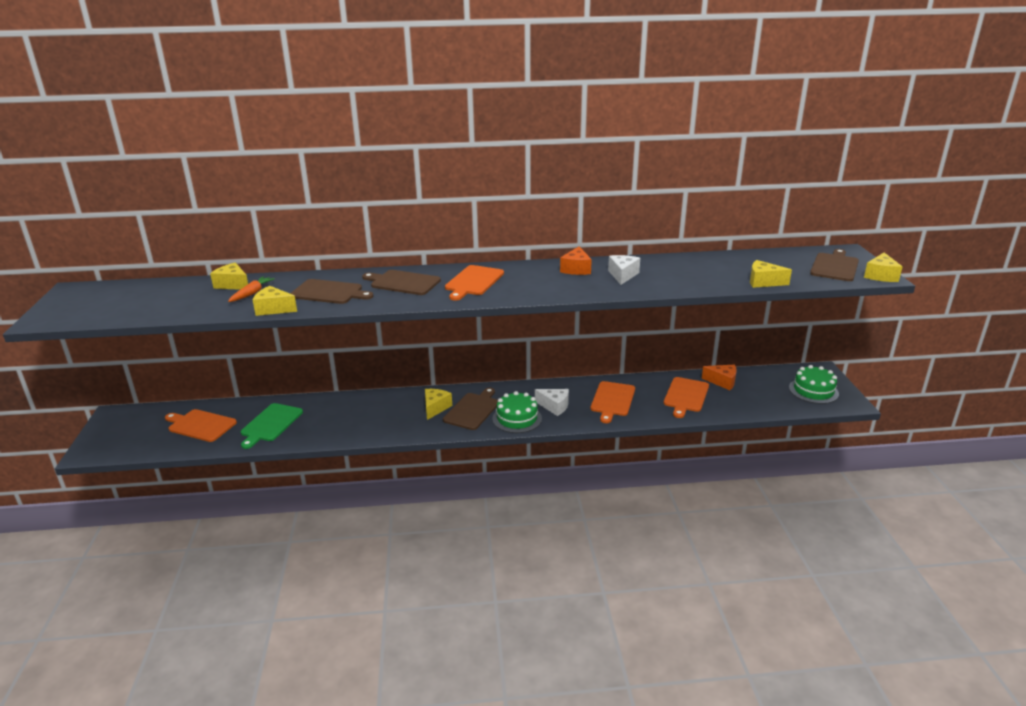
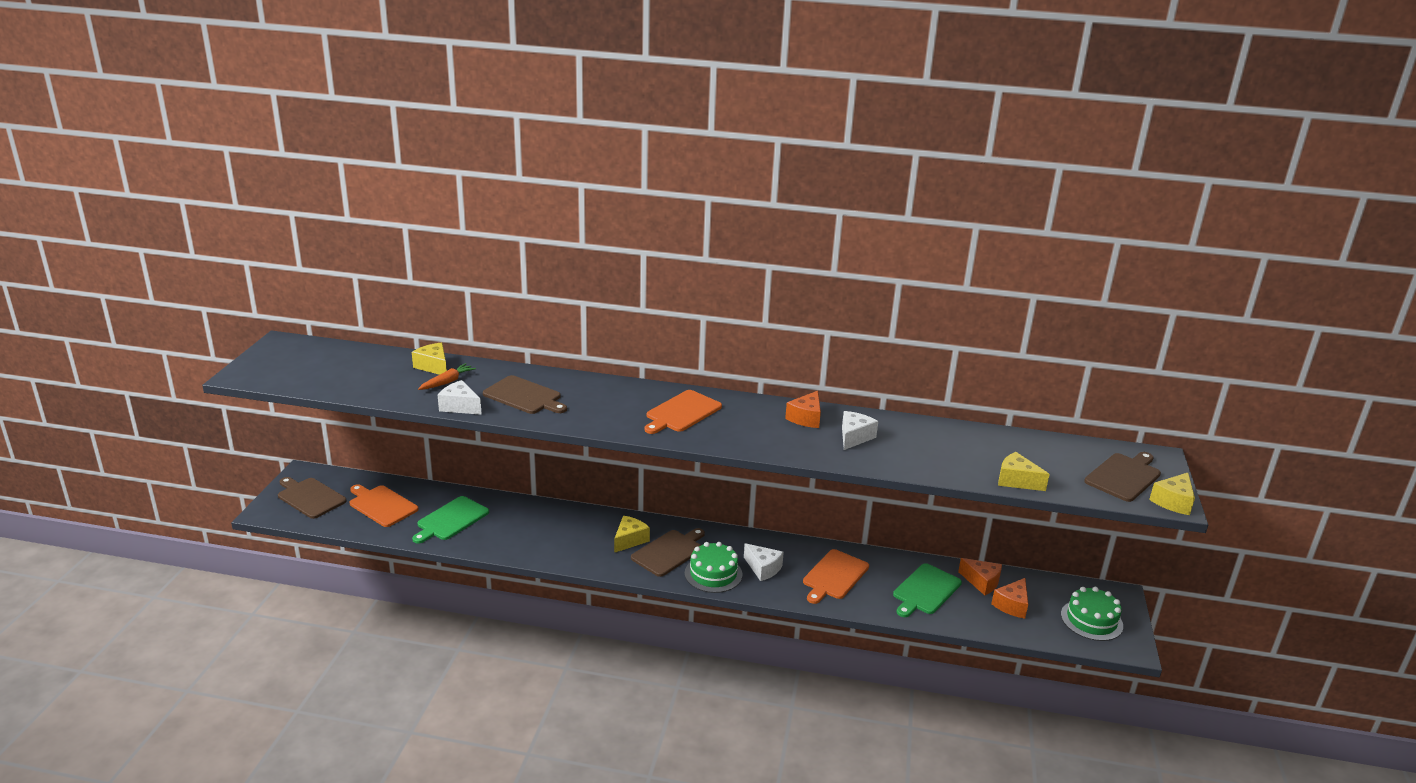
camera: 15 degrees right, 0 degrees up
(273, 309) = (460, 406): yellow cheese -> white cheese
(403, 282) = (606, 399): brown cutting board -> brown cutting board (310, 497)
(686, 396) = (925, 590): orange cutting board -> green cutting board
(753, 393) = (1012, 605): none -> orange cheese

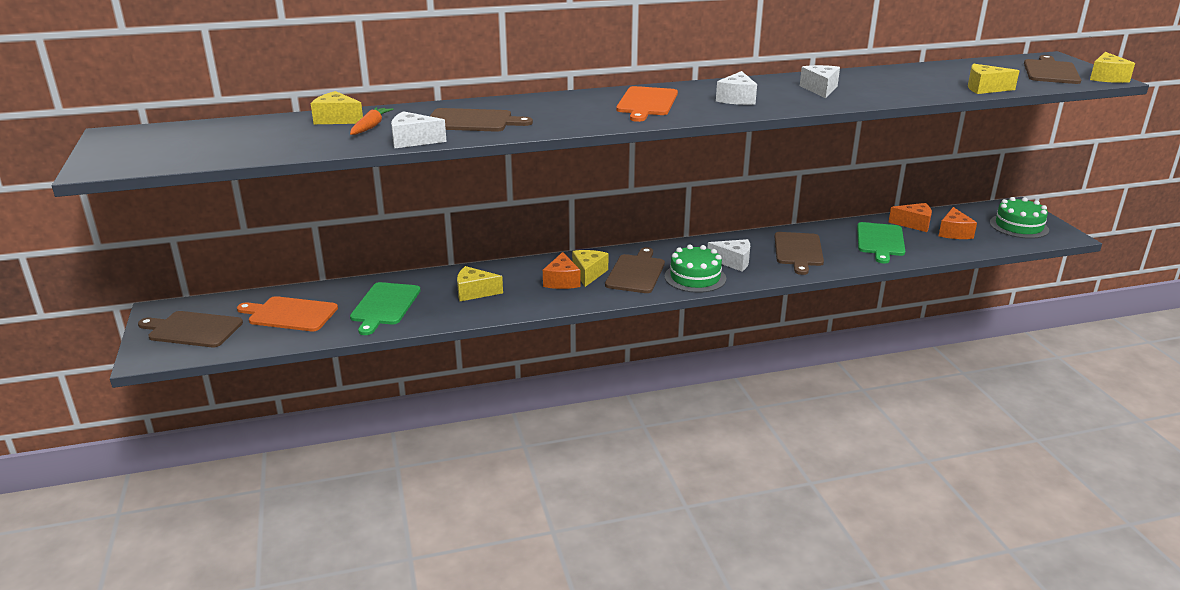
camera: 25 degrees left, 0 degrees up
(526, 529) = (474, 292): none -> yellow cheese
(763, 429) = (736, 99): none -> white cheese
(806, 418) = (761, 86): orange cheese -> orange cheese (562, 281)
(834, 576) = (798, 251): orange cutting board -> brown cutting board

